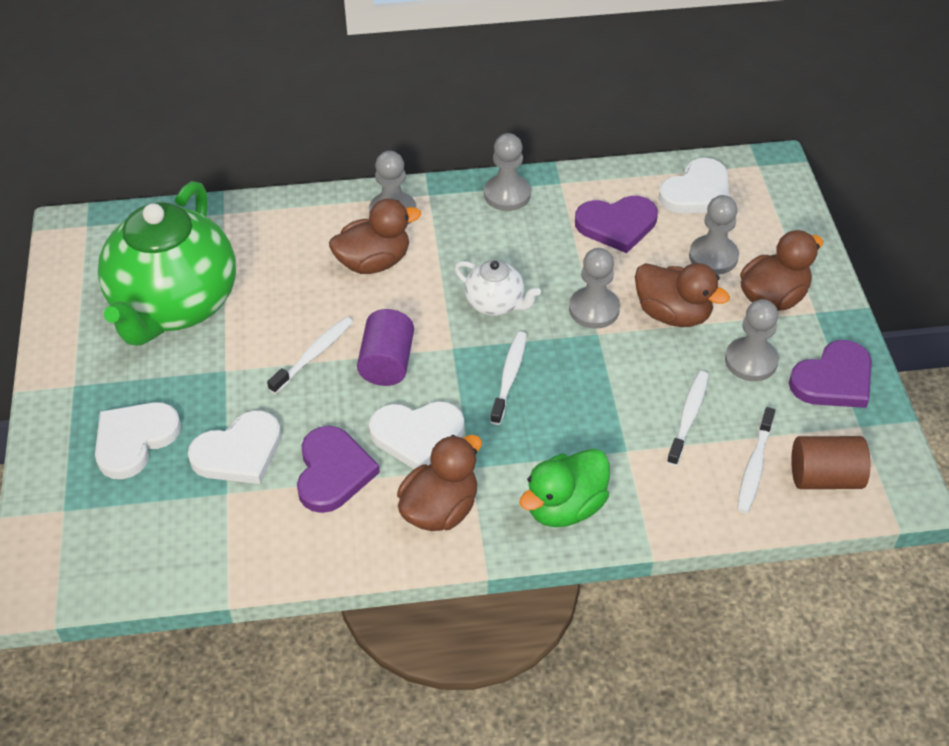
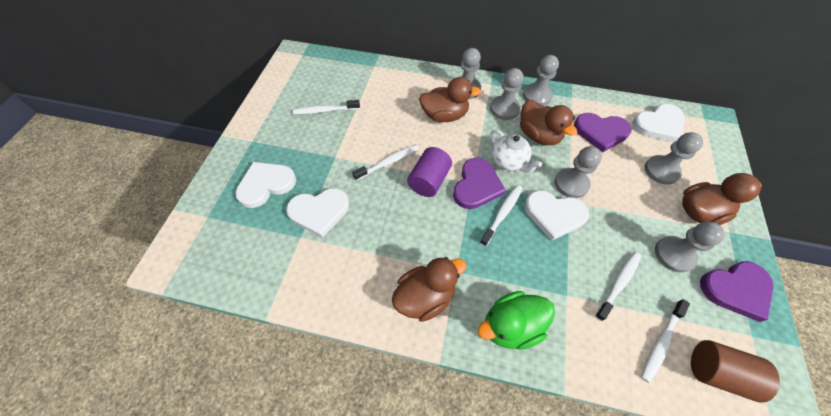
camera: 20 degrees right, 10 degrees up
(175, 306) = (325, 110): green teapot -> white toothbrush
(333, 472) = (368, 244): purple heart -> purple heart (476, 186)
(417, 435) = (430, 236): white heart -> white heart (554, 215)
(463, 227) = (504, 109): none -> grey pawn
(673, 314) = (624, 203): brown duck -> brown duck (538, 135)

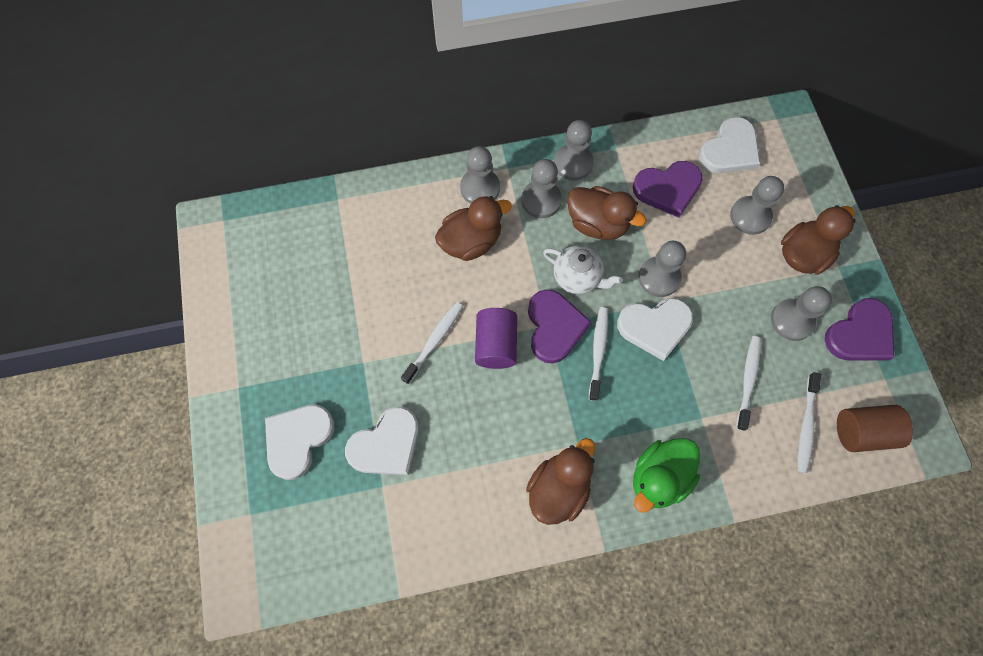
camera: 25 degrees left, 10 degrees up
(325, 110) = (311, 299): white toothbrush -> none

